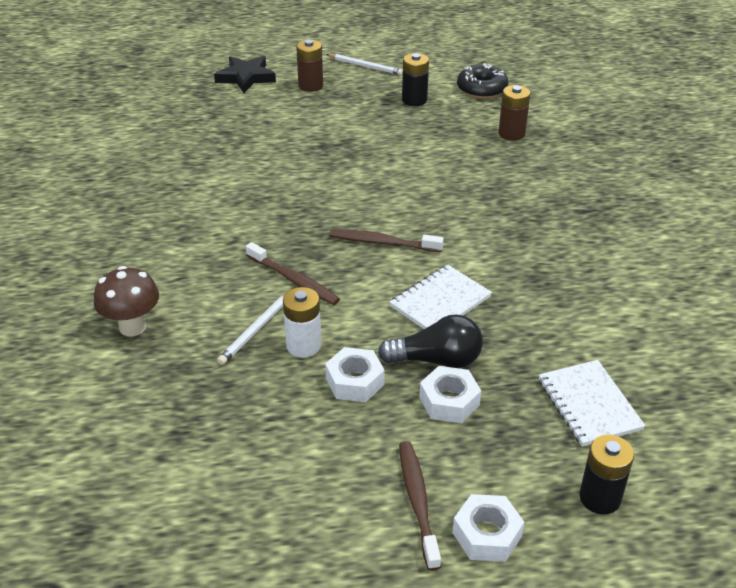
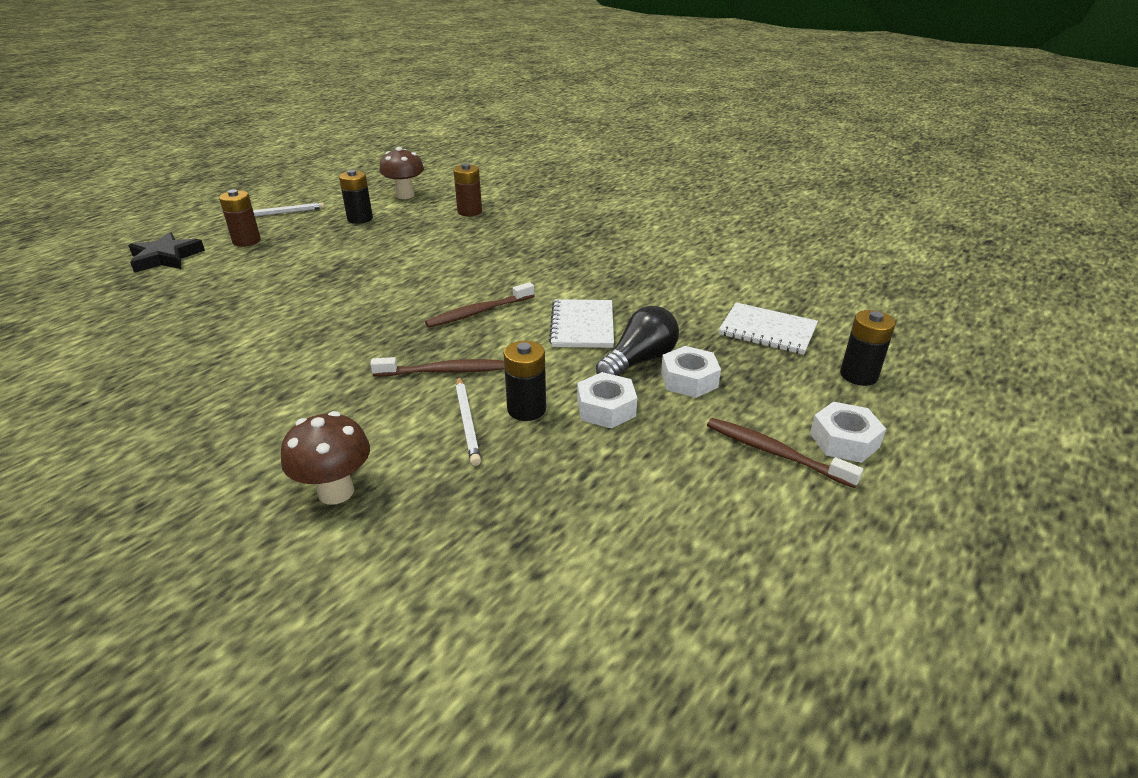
camera: 45 degrees left, 5 degrees down
(303, 345) = (526, 409): white battery -> black battery
(481, 89) = (405, 195): black donut -> brown mushroom

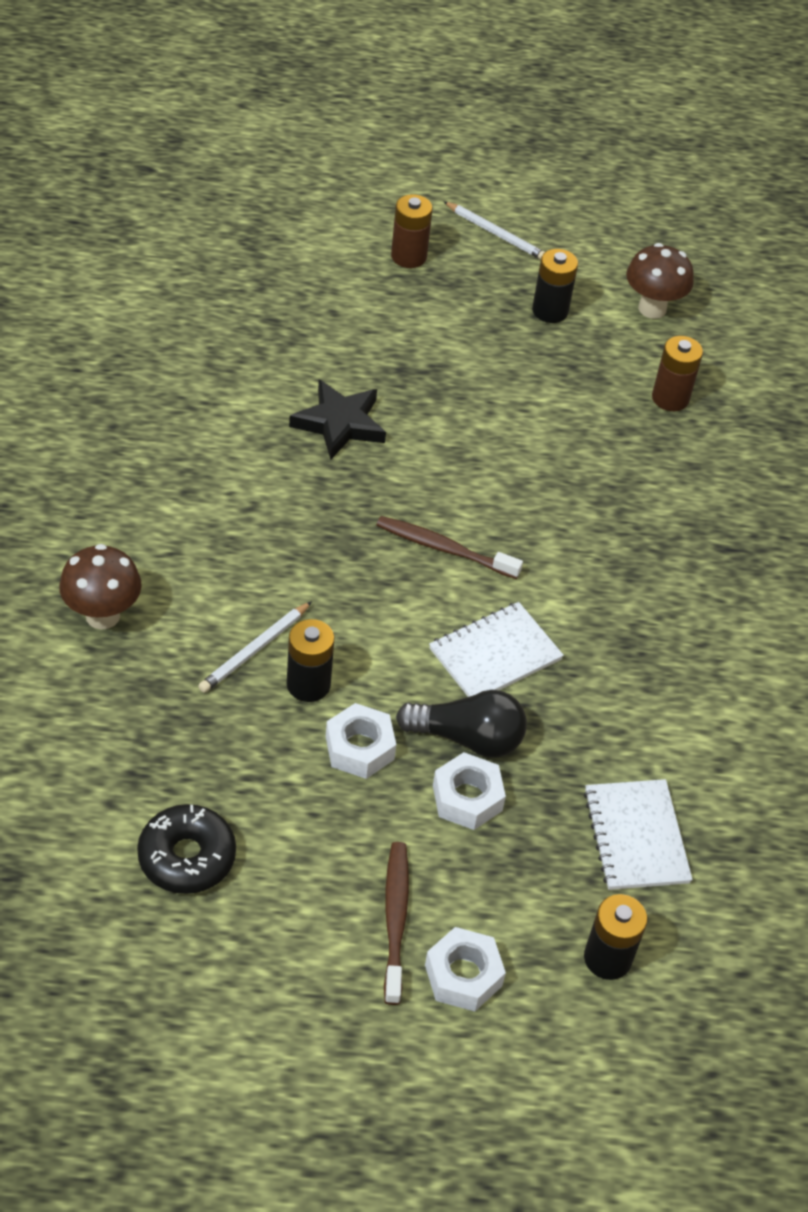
camera: 50 degrees right, 15 degrees up
(166, 257) = (320, 224): black star -> black star (340, 424)
(445, 371) = (316, 585): brown toothbrush -> none
(635, 546) = (187, 857): none -> black donut

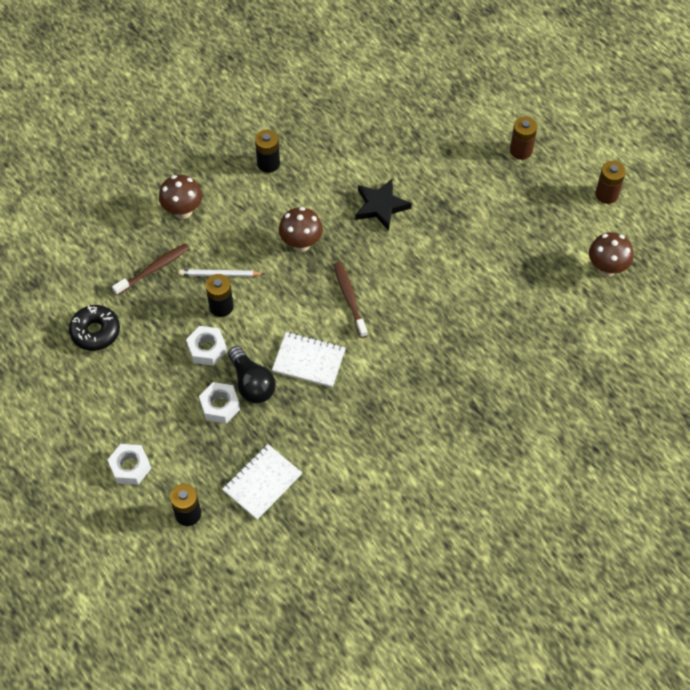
camera: 55 degrees right, 10 degrees up
(305, 535) = (301, 244): none -> brown mushroom
(395, 919) = (134, 424): brown toothbrush -> brown toothbrush (153, 269)
(495, 234) = (580, 171): white pencil -> none
(550, 311) = (552, 230): black battery -> black battery (268, 163)
(670, 398) = (550, 318): brown battery -> brown battery (606, 194)

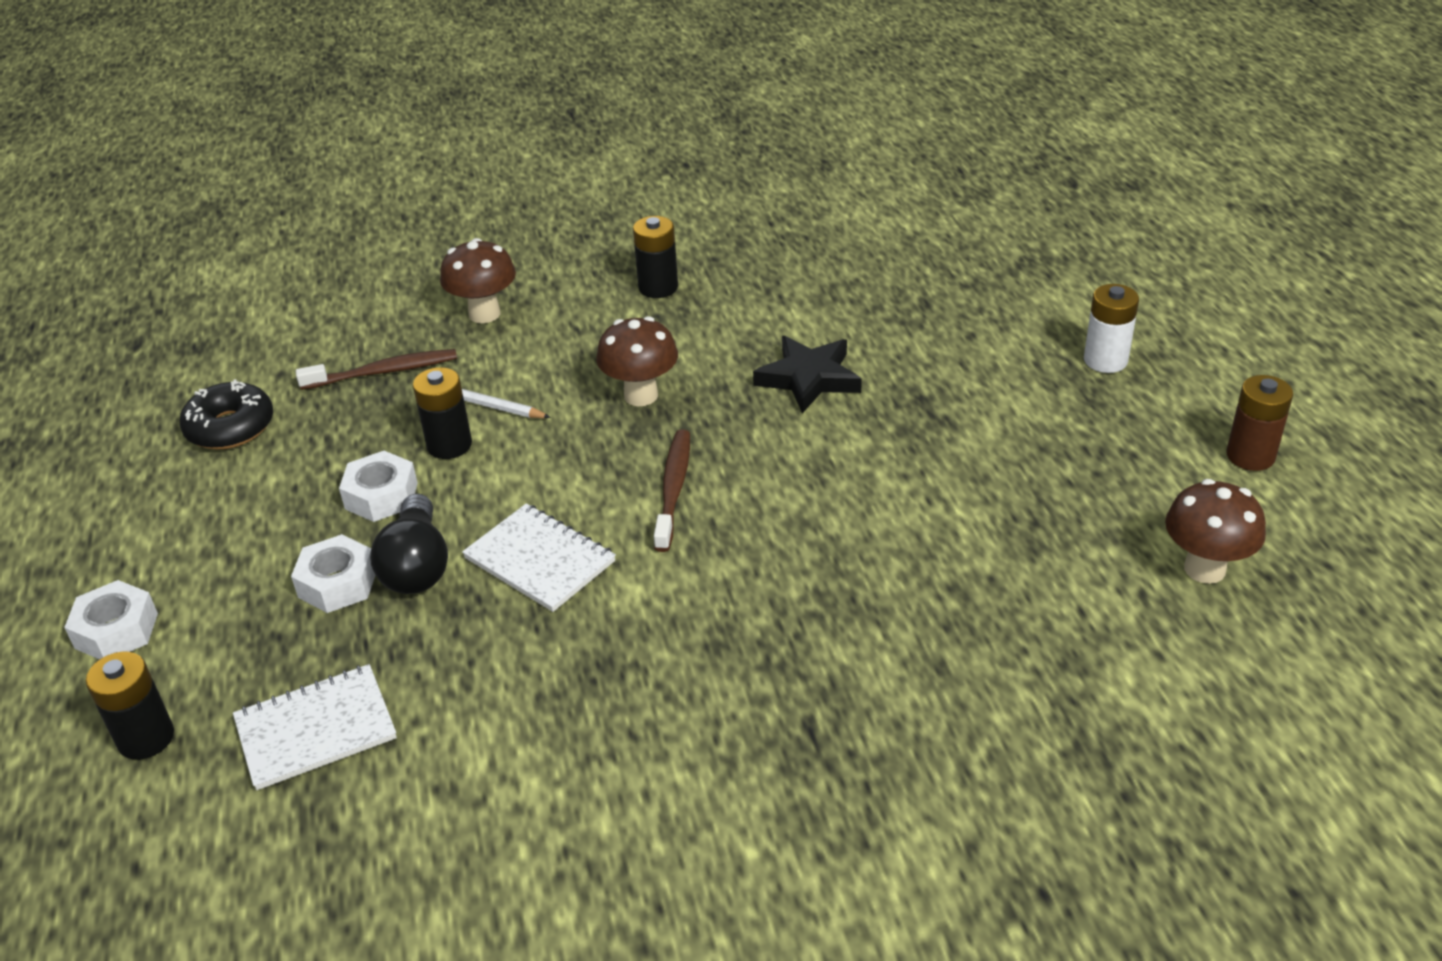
camera: 25 degrees right, 20 degrees down
(521, 150) = (1105, 360): brown battery -> white battery

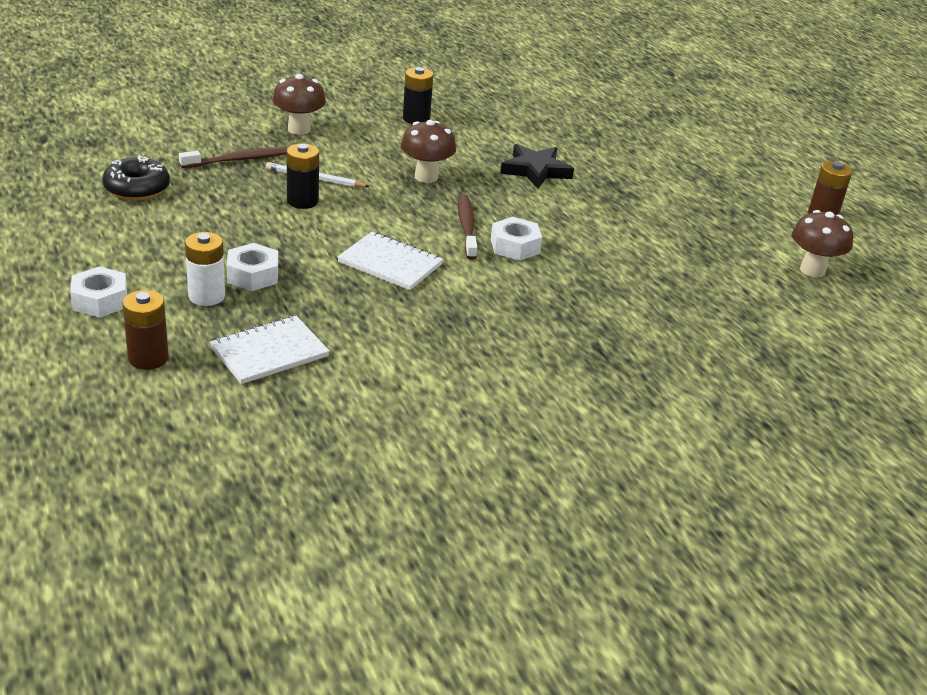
camera: 15 degrees left, 5 degrees down
(146, 738) = (148, 358): black battery -> brown battery
(381, 496) = (265, 228): white nut -> white nut (515, 246)
(417, 566) = (305, 266): black light bulb -> none
(1105, 360) = (721, 166): white battery -> white battery (206, 296)

